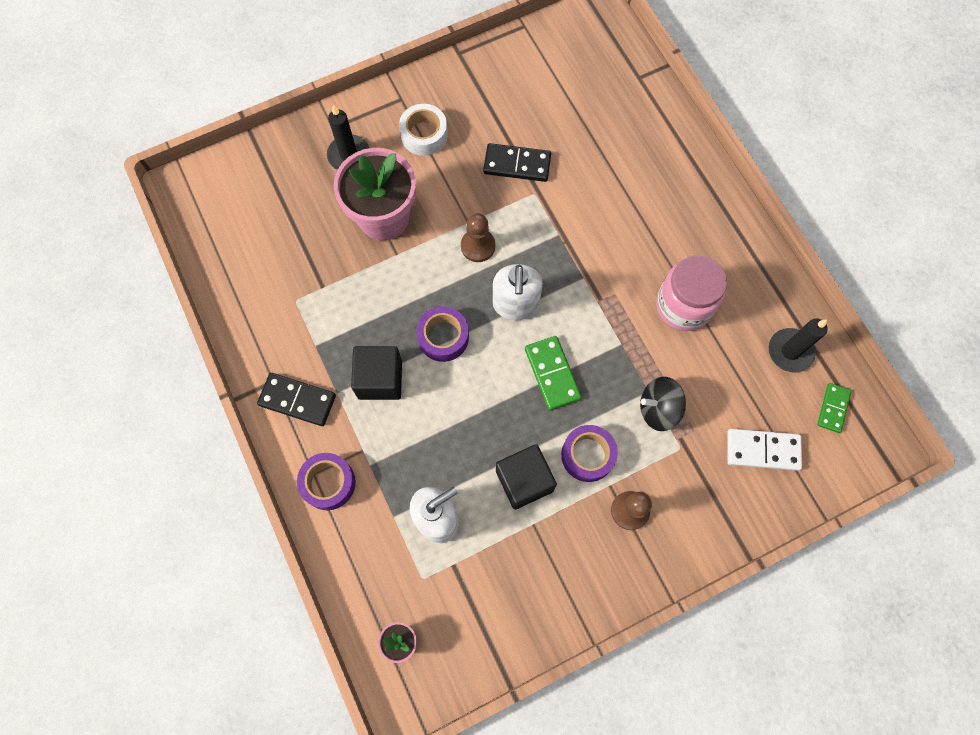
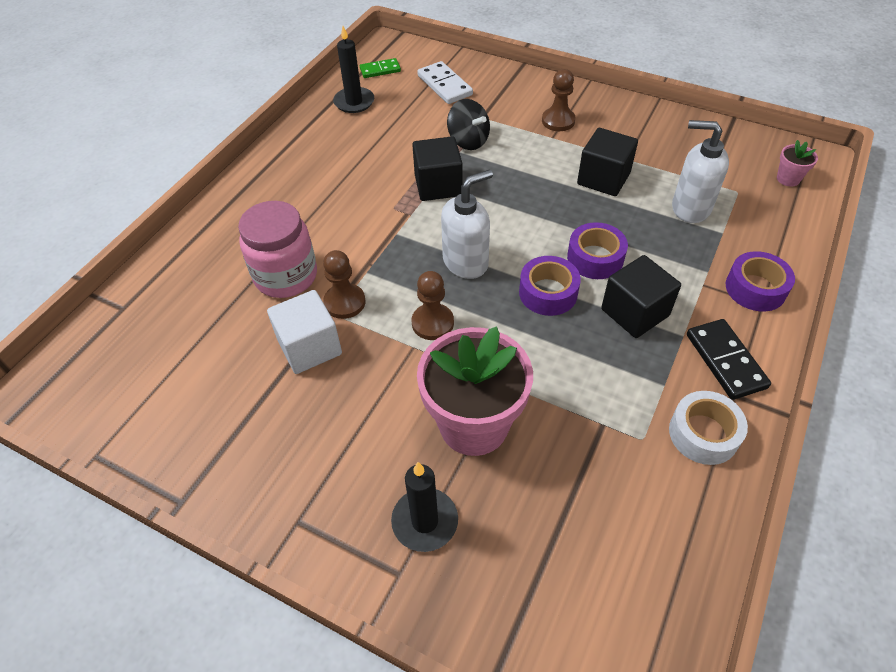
camera: 125 degrees left, 20 degrees down
(424, 135) = (334, 458): white tape -> white tape (703, 434)
(517, 164) = (309, 347): black domino -> white cube
(540, 205) = (345, 302): none -> brown pawn
(552, 374) = (503, 207): green domino -> none
(587, 455) = (545, 157): purple tape -> purple tape (595, 258)
(616, 344) = (438, 185): none -> black cube
(683, 306) = (367, 166): pink jar -> pink jar (286, 276)

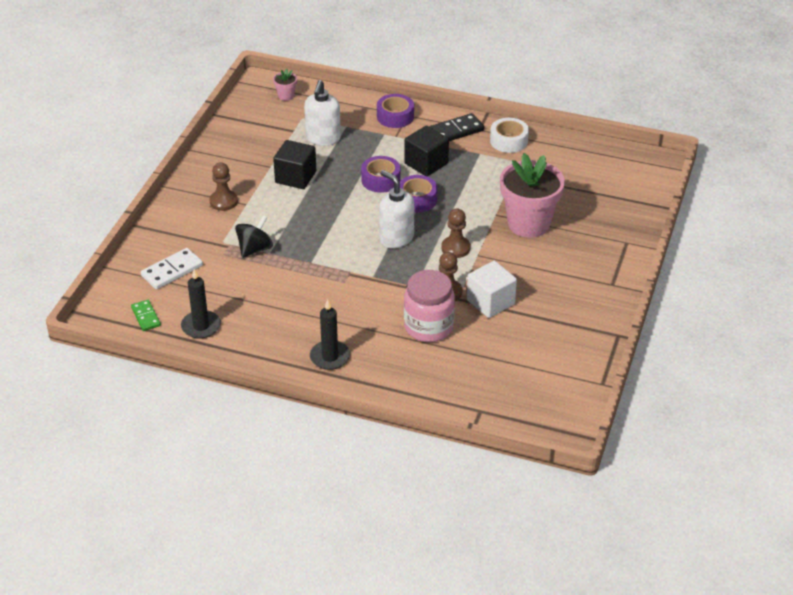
camera: 100 degrees left, 10 degrees down
(425, 521) = (595, 236): black candle -> black candle (330, 357)
(438, 185) = (314, 260): black cube -> none

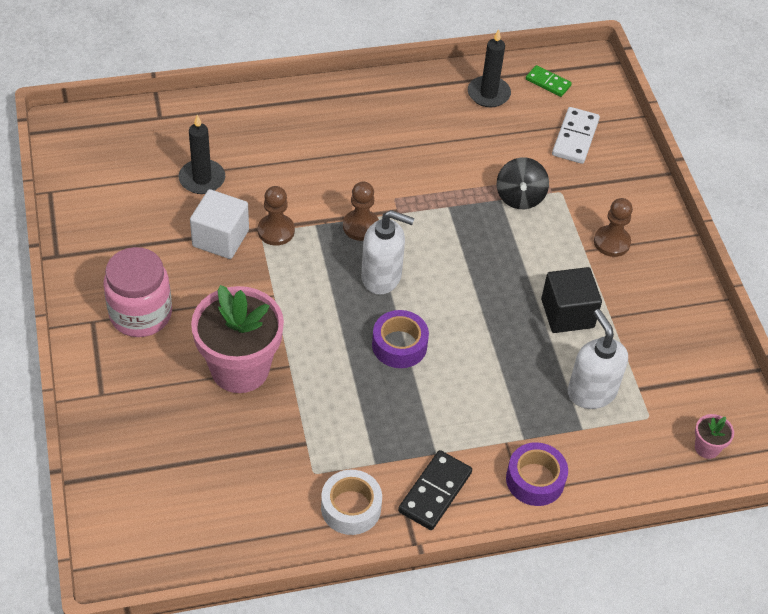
camera: 145 degrees right, 10 degrees up
(330, 357) = (341, 112): black candle -> black candle (202, 179)
(380, 180) = (465, 356): purple tape -> none
(426, 163) = (431, 410): black cube -> none
(428, 327) = (267, 182): pink jar -> pink jar (141, 314)
(455, 248) = (305, 293): brown pawn -> brown pawn (361, 226)

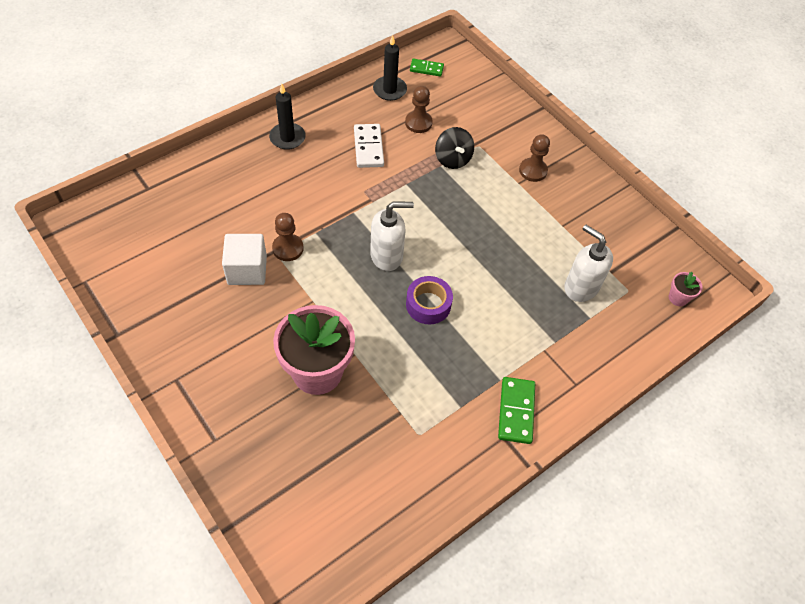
camera: 25 degrees left, 5 degrees up
(141, 314) = (214, 358): pink jar -> none
(202, 179) = (207, 227): black candle -> black candle (287, 138)
(351, 507) = (462, 451): white tape -> none
(361, 226) = (350, 222): brown pawn -> brown pawn (418, 123)
(435, 492) = (516, 411): black domino -> green domino
(535, 480) = (580, 371): purple tape -> none
(567, 313) = (532, 234): black cube -> none
(575, 137) = (466, 103): white domino -> white domino (368, 147)

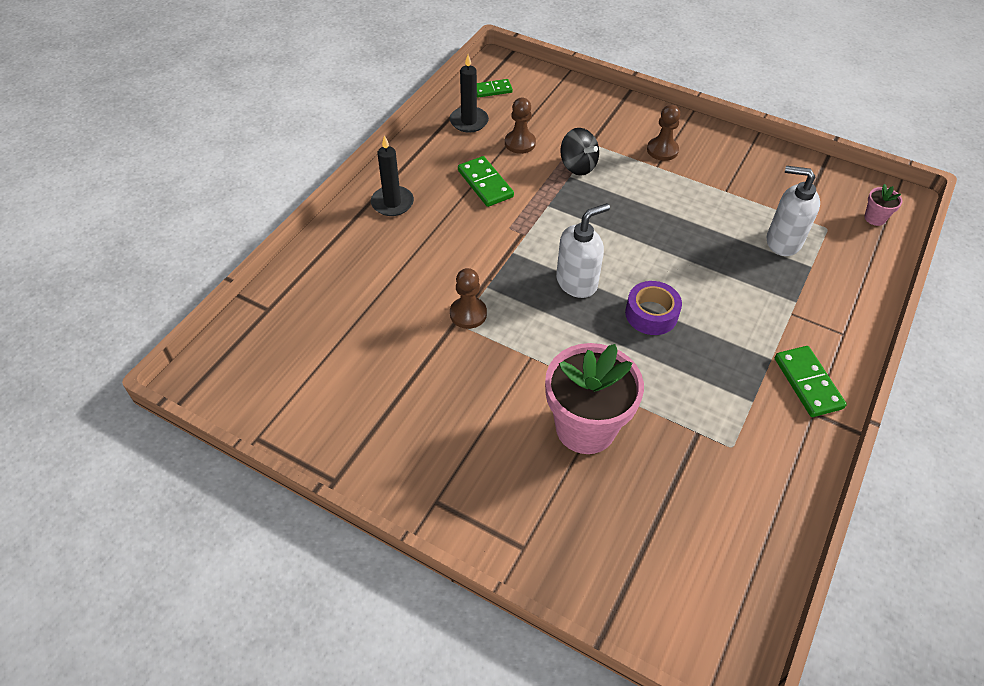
camera: 20 degrees left, 5 degrees down
(247, 270) = (438, 353): white cube -> none
(368, 147) = (485, 184): white domino -> green domino

